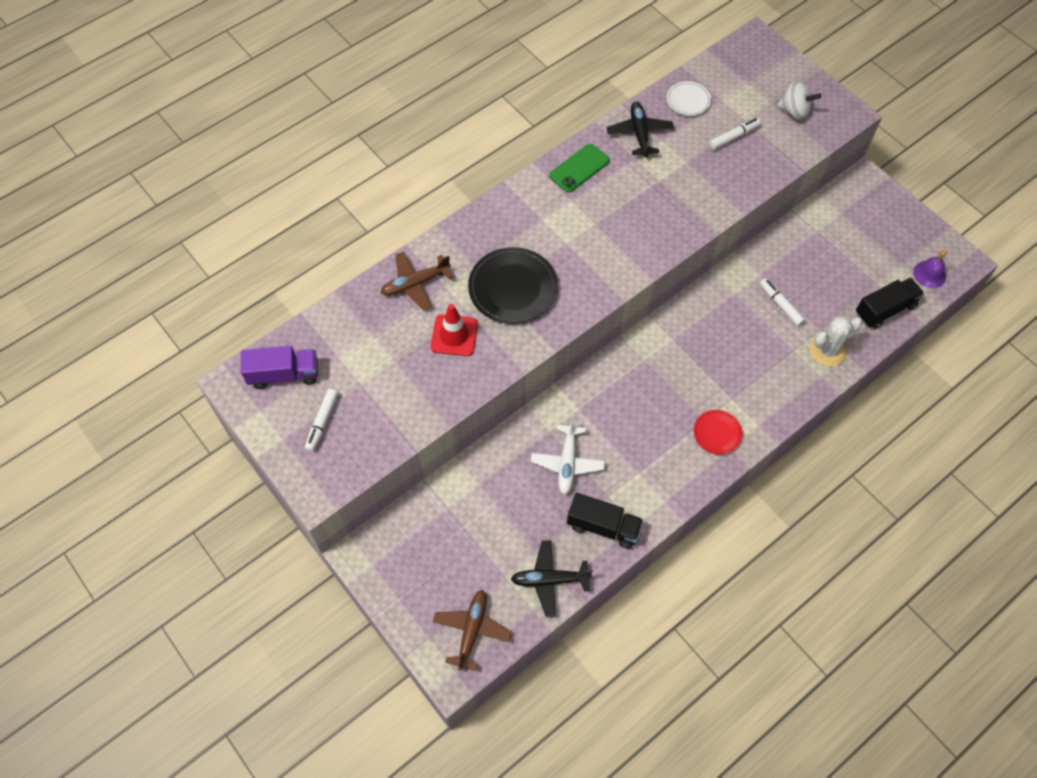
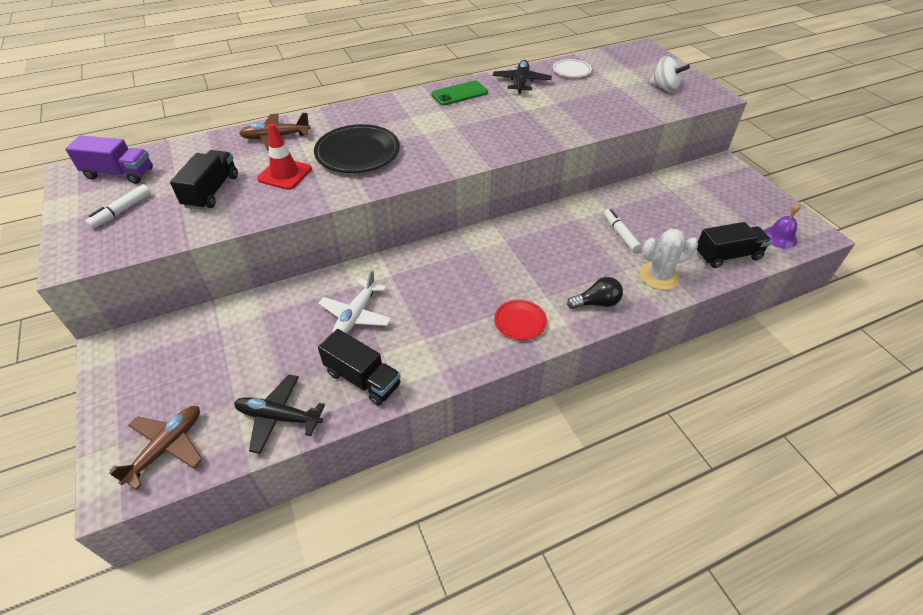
camera: 15 degrees right, 15 degrees down
(395, 376) = (212, 191): none -> black truck
(733, 137) = (603, 95): white marker -> none
(778, 395) = (596, 303): none -> black light bulb

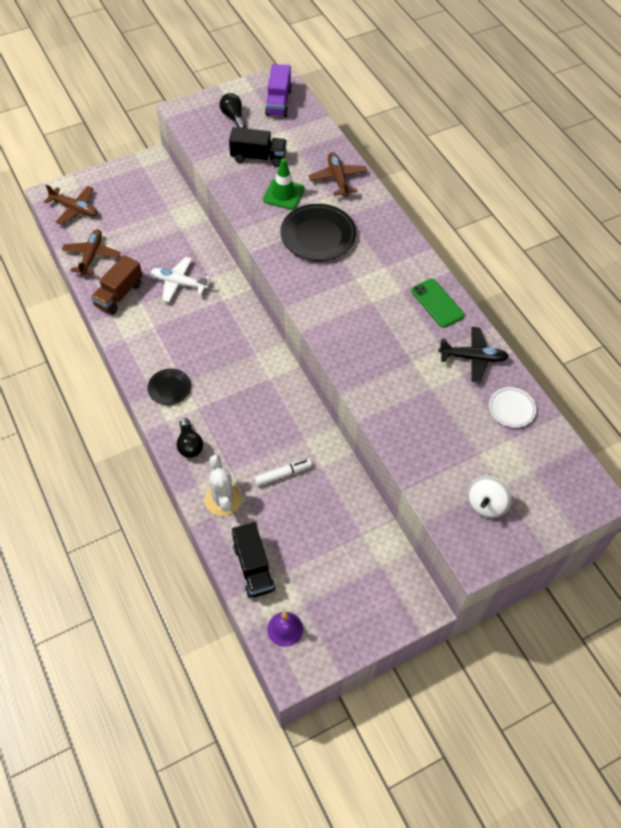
camera: 85 degrees right, 10 degrees up
(122, 211) = (233, 117): white marker -> black light bulb
(279, 417) = (91, 256): black plane -> brown plane
(285, 174) = (283, 194): red traffic cone -> green traffic cone
(363, 379) = (119, 295): black truck -> brown truck
(520, 322) = (169, 388): red plate -> black plate

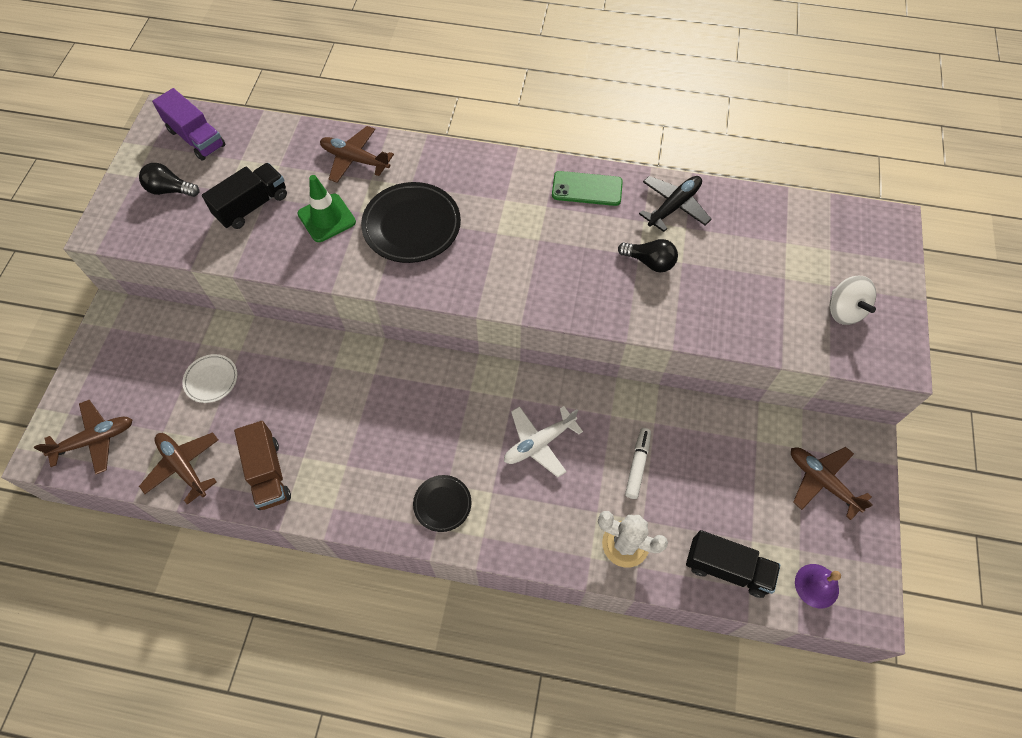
camera: 50 degrees left, 5 degrees up
(179, 283) = (311, 401): white plane -> white plane (539, 443)
(189, 444) = (532, 532): black light bulb -> black light bulb (649, 262)
(366, 592) = (822, 481): none -> brown plane
(511, 409) = (754, 218): white plate -> white plate (211, 380)

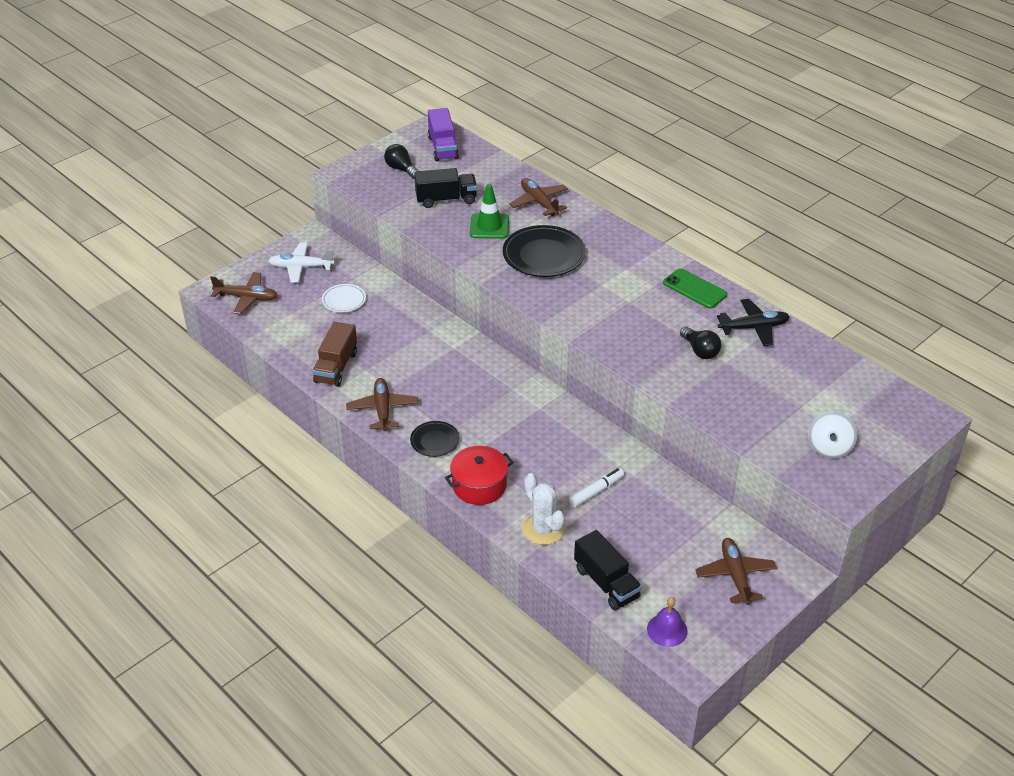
camera: 35 degrees right, 20 degrees down
(183, 466) = (287, 337): brown plane -> brown plane (382, 409)
(527, 531) = (479, 485): none -> red pot
(539, 443) = (534, 443): white plane -> white plane (301, 267)

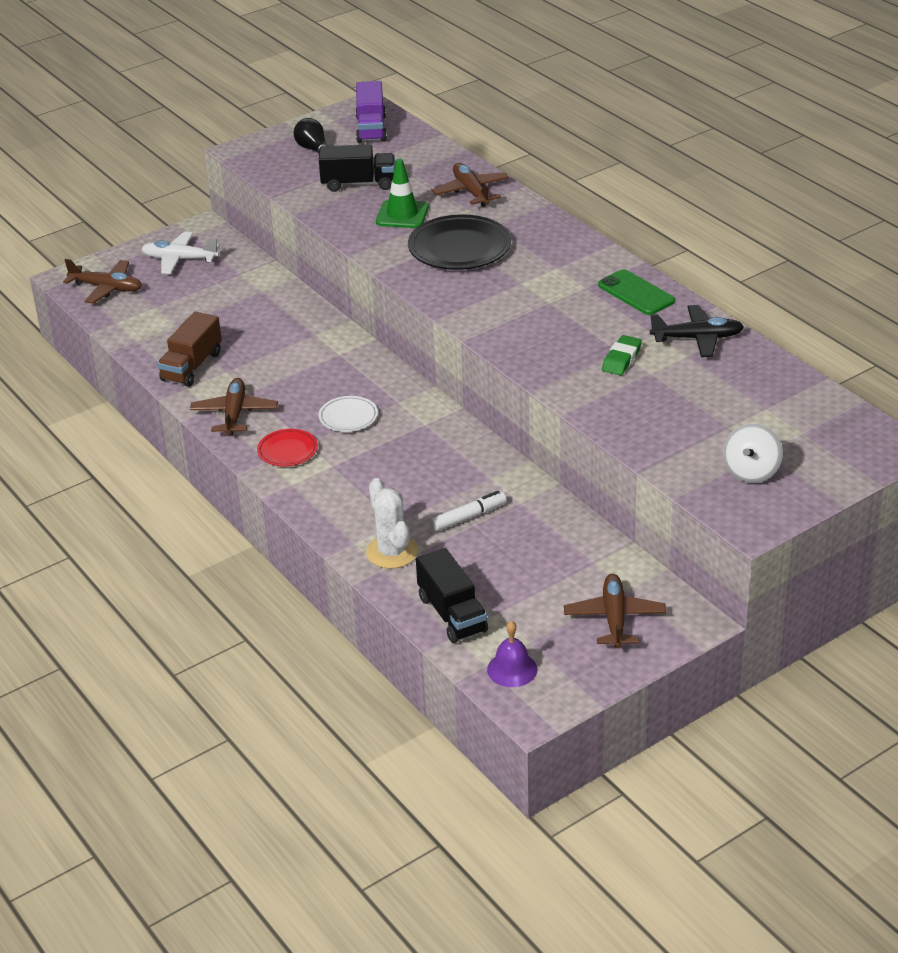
camera: 10 degrees right, 5 degrees down
(344, 300) = (221, 297): white plate -> white plate (348, 417)
(435, 441) = (287, 451): black plate -> red plate
(479, 485) = (327, 501): red pot -> none
(700, 351) = (621, 359): black light bulb -> green eraser

